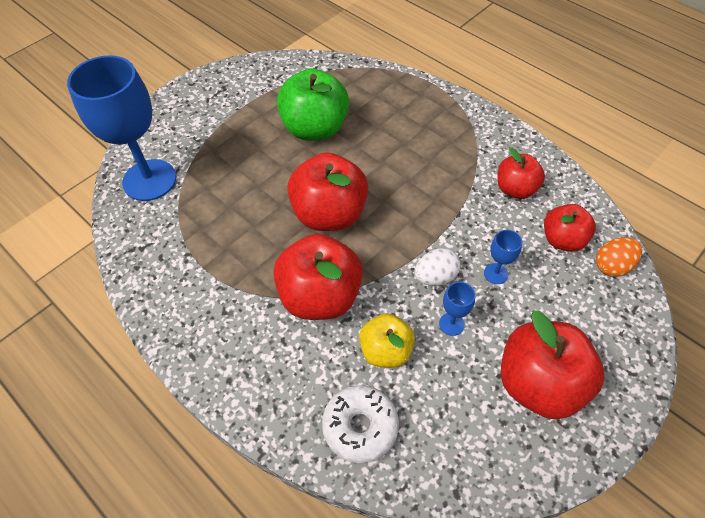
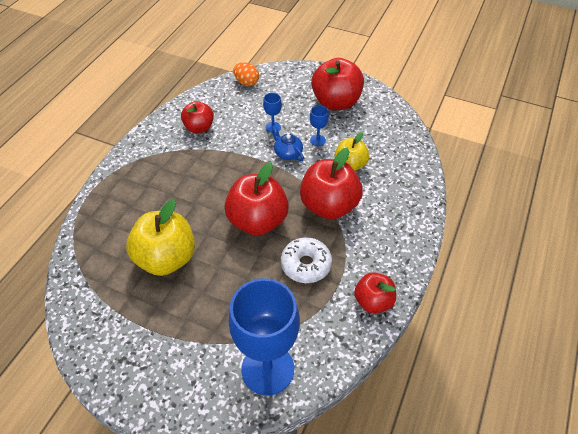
camera: 110 degrees left, 5 degrees down
(315, 129) = (166, 258): green apple -> yellow apple
(360, 427) = (401, 165): white donut -> white donut (306, 265)
(435, 277) = (287, 153): white egg -> blue teapot
(562, 240) = (235, 103): red apple -> red apple (373, 301)

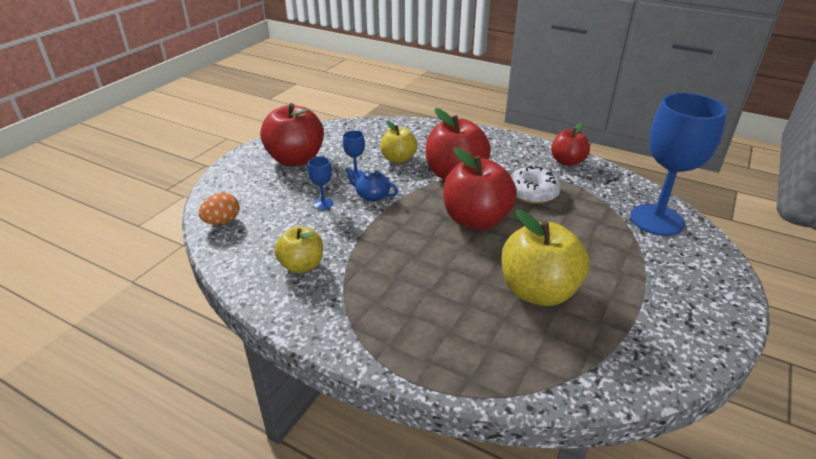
camera: 85 degrees left, 15 degrees down
(199, 128) = (302, 265): red apple -> yellow apple
(287, 153) = (372, 195): blue teapot -> blue teapot turned 60 degrees clockwise

